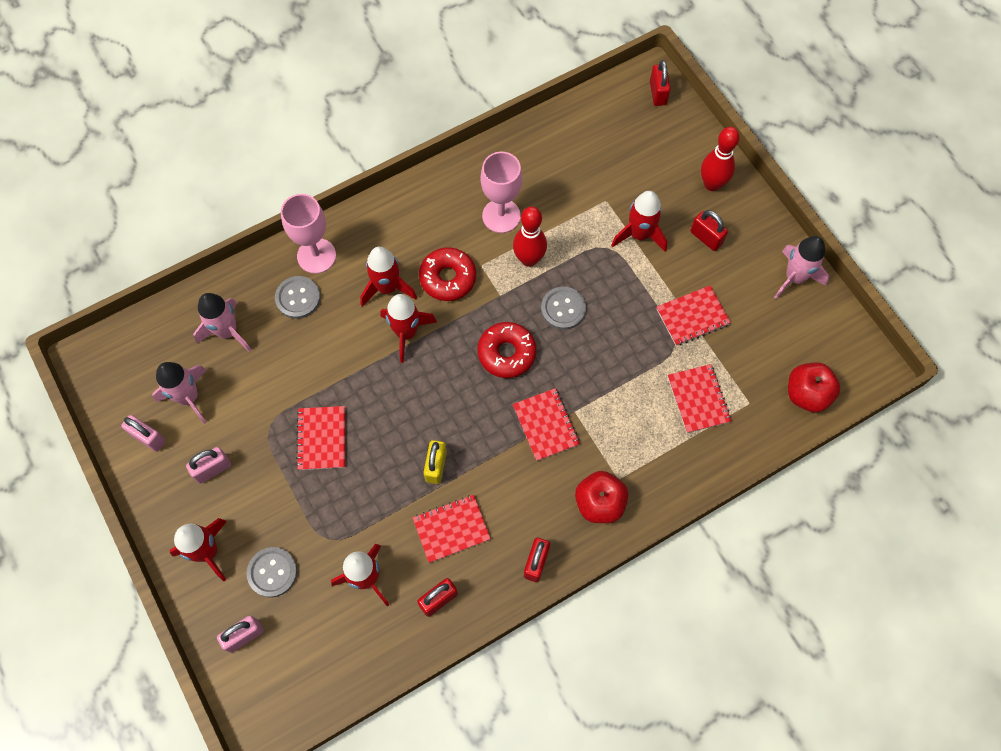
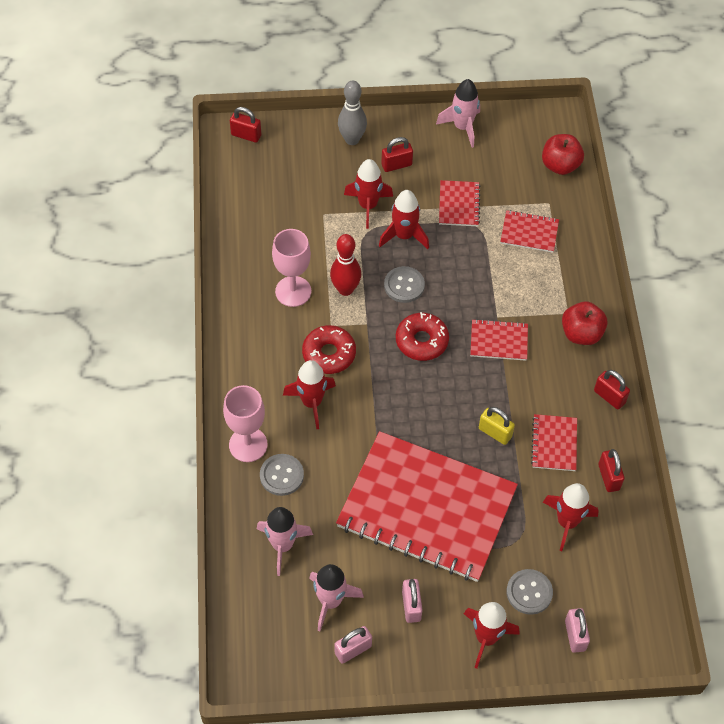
camera: 65 degrees left, 10 degrees down
(322, 438) = (427, 508): red notebook -> red notebook, size x2.50
(406, 333) = (363, 405): red rocket -> red rocket (404, 236)
(712, 184) = (352, 139): red bowling pin -> grey bowling pin

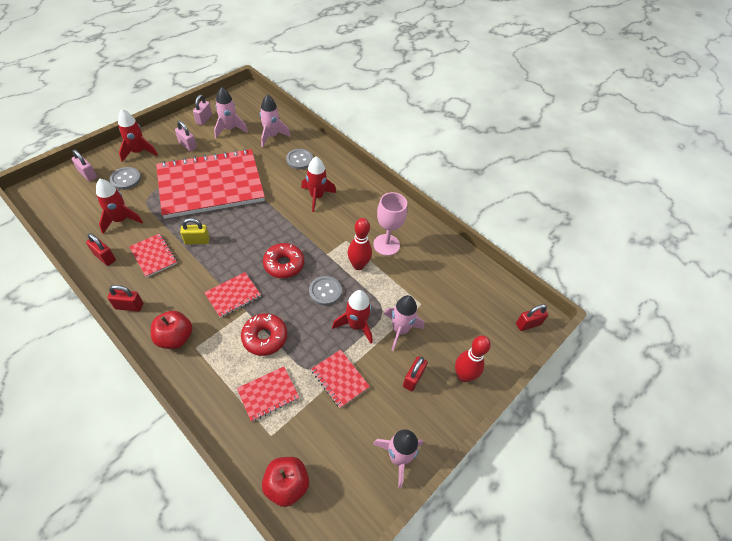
camera: 135 degrees right, 5 degrees down
(248, 445) = (329, 163): pink goblet -> none
(329, 354) = (331, 225): red donut -> red donut (265, 337)
(352, 139) = (463, 375): grey bowling pin -> red bowling pin
(368, 206) = (400, 330): red rocket -> pink rocket

